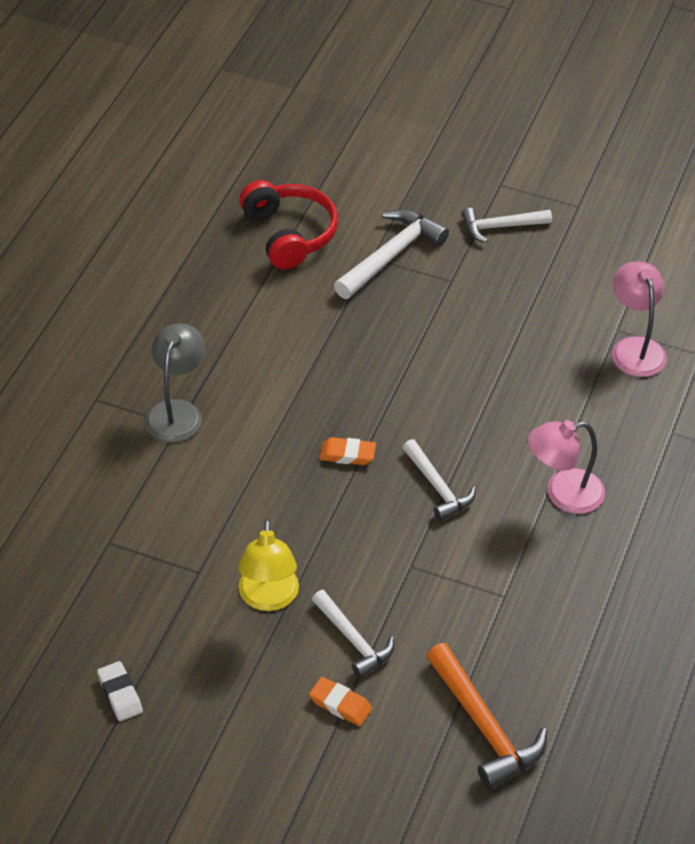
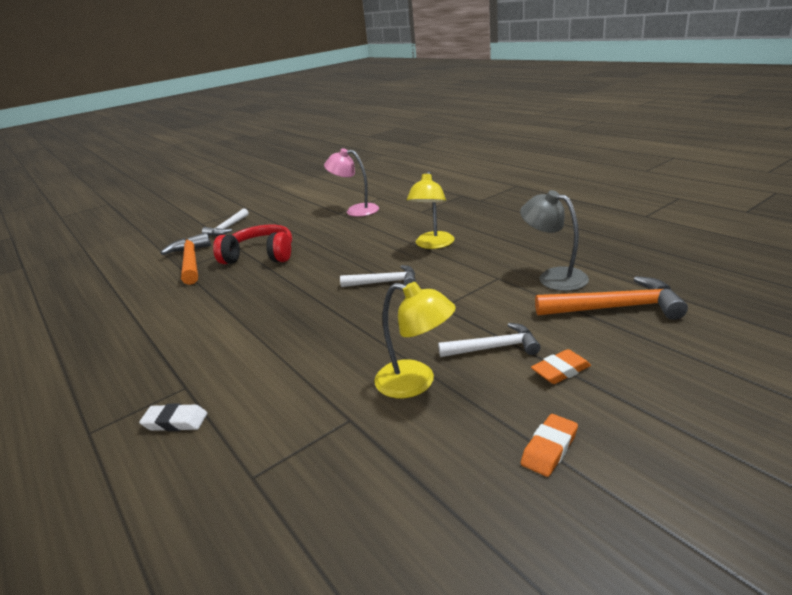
camera: 55 degrees left, 20 degrees down
(120, 694) = (462, 536): white eraser -> white eraser (175, 422)
(177, 411) = (172, 383): grey lamp -> grey lamp (553, 277)
(289, 234) = (114, 292): red headphones -> red headphones (260, 255)
(347, 454) = (317, 310): orange eraser -> orange eraser (549, 448)
(391, 255) = (191, 261): white hammer -> orange hammer
(563, 494) = (433, 245): pink lamp -> yellow lamp

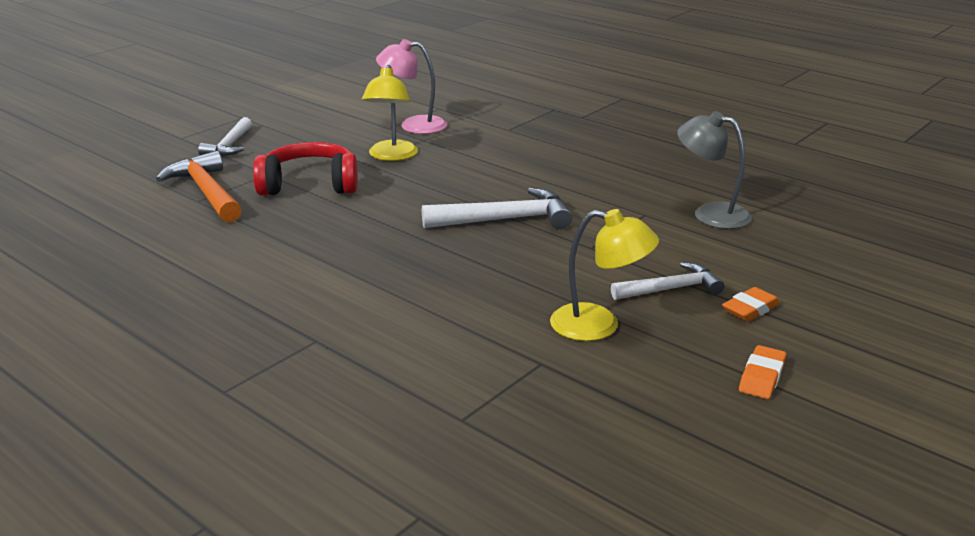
camera: 15 degrees left, 0 degrees up
(175, 422) = (331, 375): white eraser -> none
(384, 282) = (505, 219): white hammer -> white hammer, size x1.50
(433, 245) = (546, 174): yellow lamp -> yellow lamp (391, 156)
(615, 308) = (788, 246): orange hammer -> none

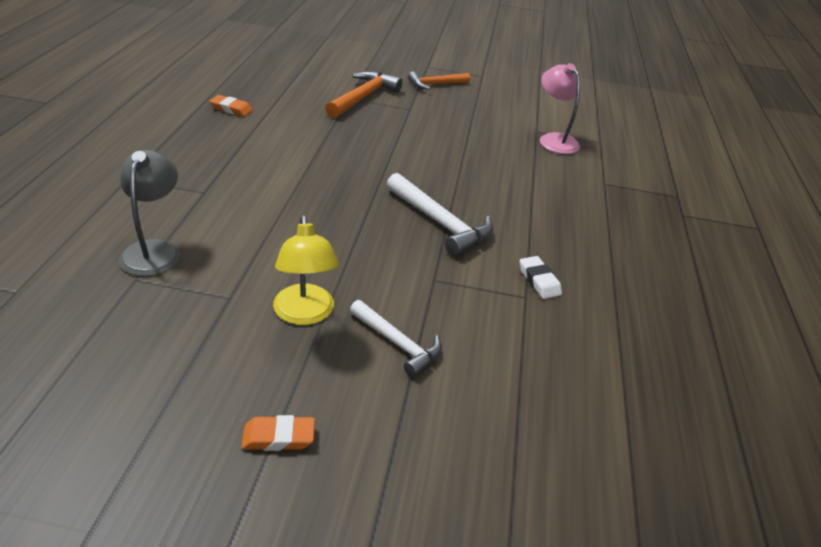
camera: 55 degrees right, 10 degrees up
(229, 145) = (435, 84): white hammer -> orange hammer
(309, 185) = (410, 128): red headphones -> none
(391, 156) = (490, 145): yellow lamp -> none
(627, 202) = (539, 281): none -> white eraser
(710, 213) = (570, 339): grey lamp -> grey lamp (154, 250)
(750, 309) = (399, 405): orange eraser -> orange eraser (231, 109)

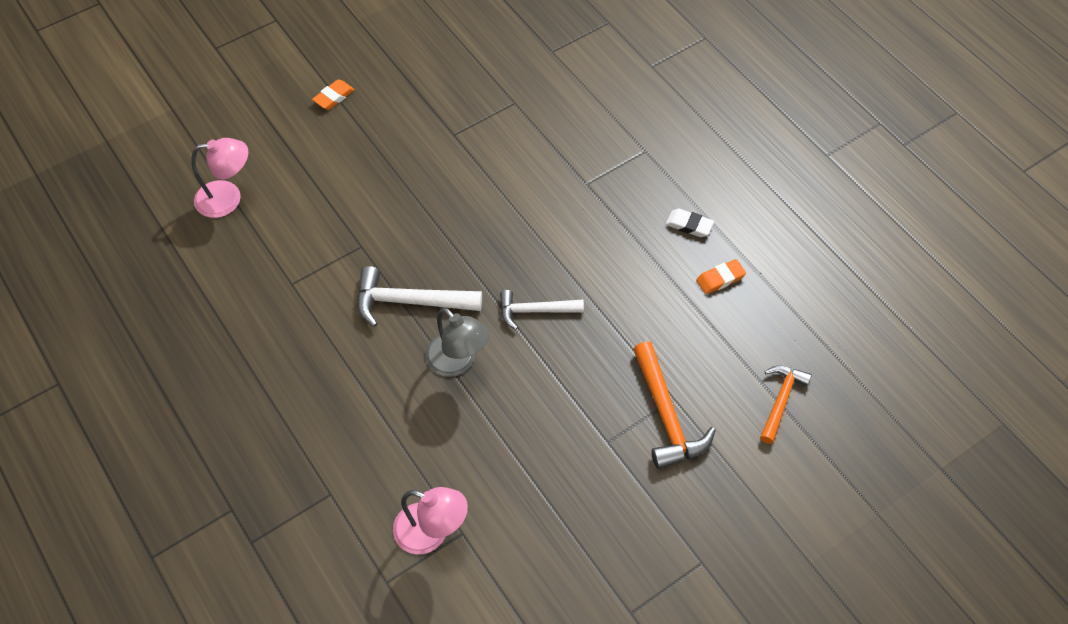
camera: 140 degrees right, 20 degrees up
(154, 250) = (536, 123): grey lamp -> grey lamp (457, 362)
(305, 314) = (402, 158): yellow lamp -> none
(398, 343) = (333, 184): white hammer -> white hammer (535, 311)
(435, 84) = (645, 525): orange hammer -> orange hammer (780, 400)
(524, 416) = (228, 198): none -> pink lamp
(539, 281) = (294, 306): white eraser -> white eraser (689, 225)

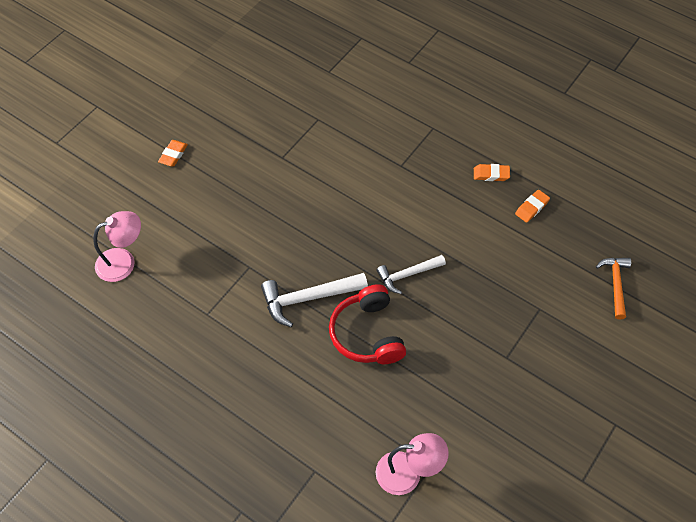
camera: 20 degrees left, 0 degrees up
(457, 362) = (367, 334): grey lamp -> red headphones
(666, 415) = (540, 323): orange hammer -> none
(689, 225) = (491, 174): white eraser -> orange eraser

